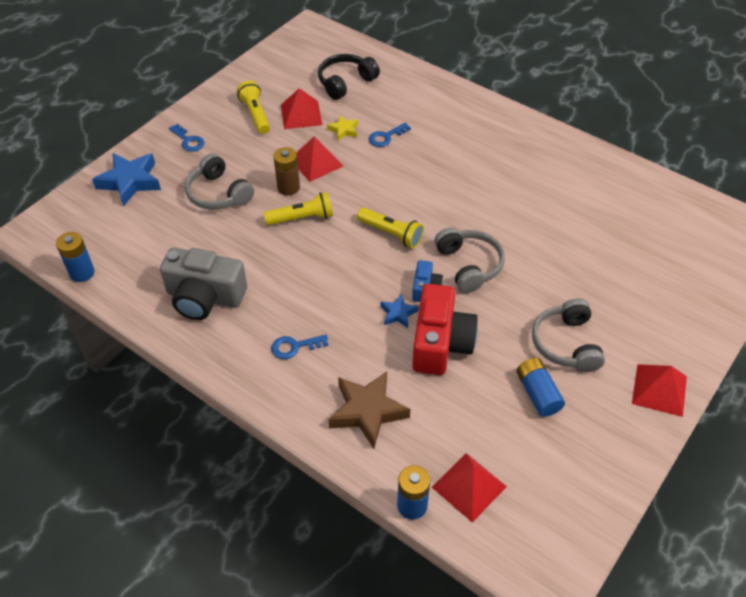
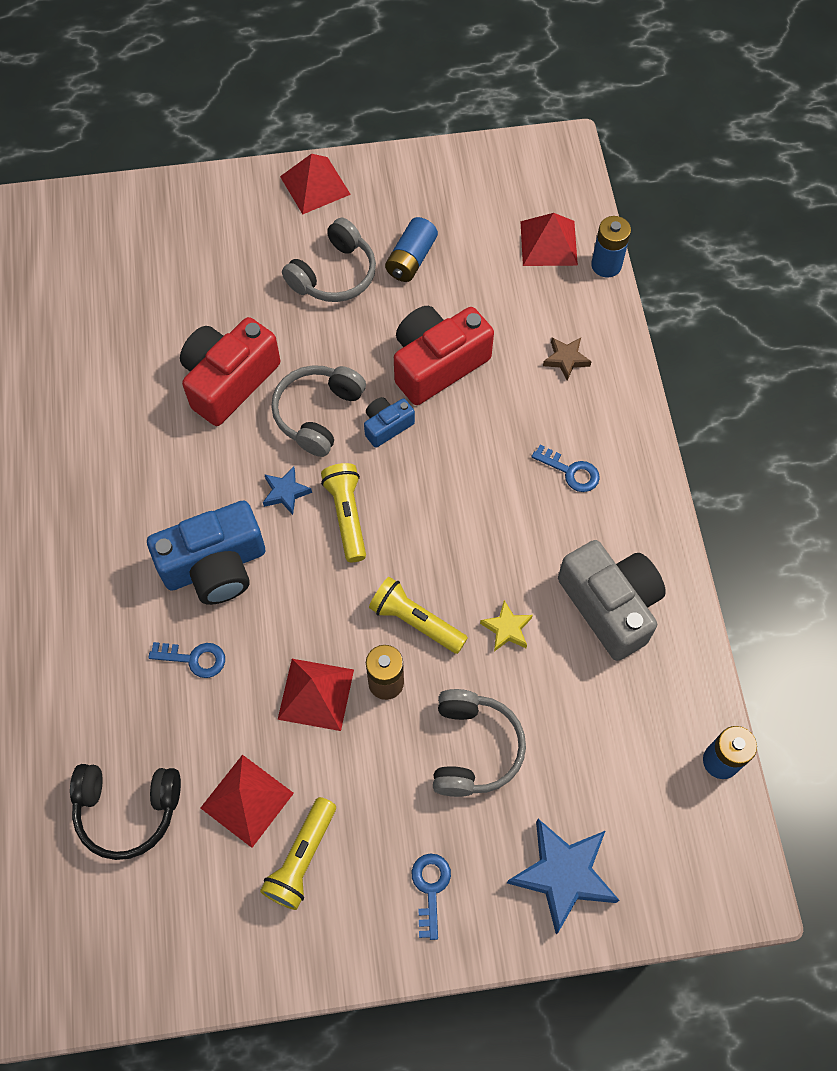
camera: 135 degrees left, 15 degrees up
(344, 130) = (228, 718): yellow star -> yellow star (507, 629)
(367, 411) = (566, 359): brown star -> brown star, size x0.52
(398, 313) = (441, 423): blue star -> blue star (285, 492)
(425, 171) = (215, 566): none -> blue camera
(535, 244) = (229, 381): none -> red camera

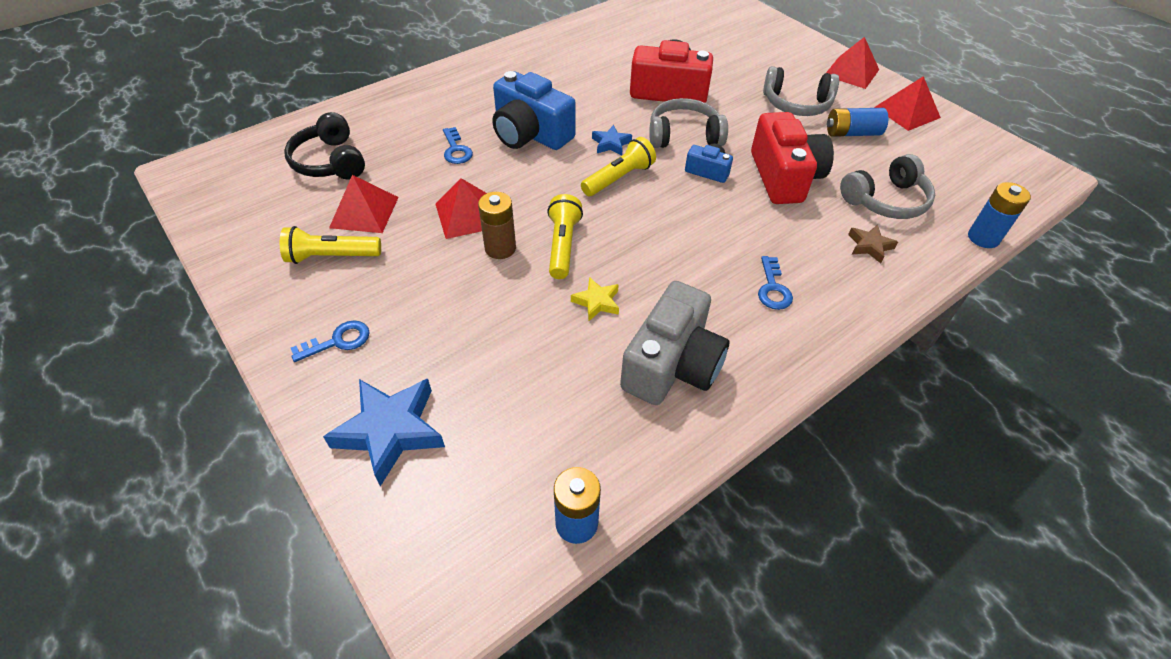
camera: 60 degrees right, 15 degrees down
(437, 364) = (784, 177): red camera -> red camera turned 60 degrees clockwise
(474, 748) = (476, 322): grey headphones -> grey headphones (886, 201)
(548, 243) = (958, 197): red pyramid -> red pyramid (907, 112)

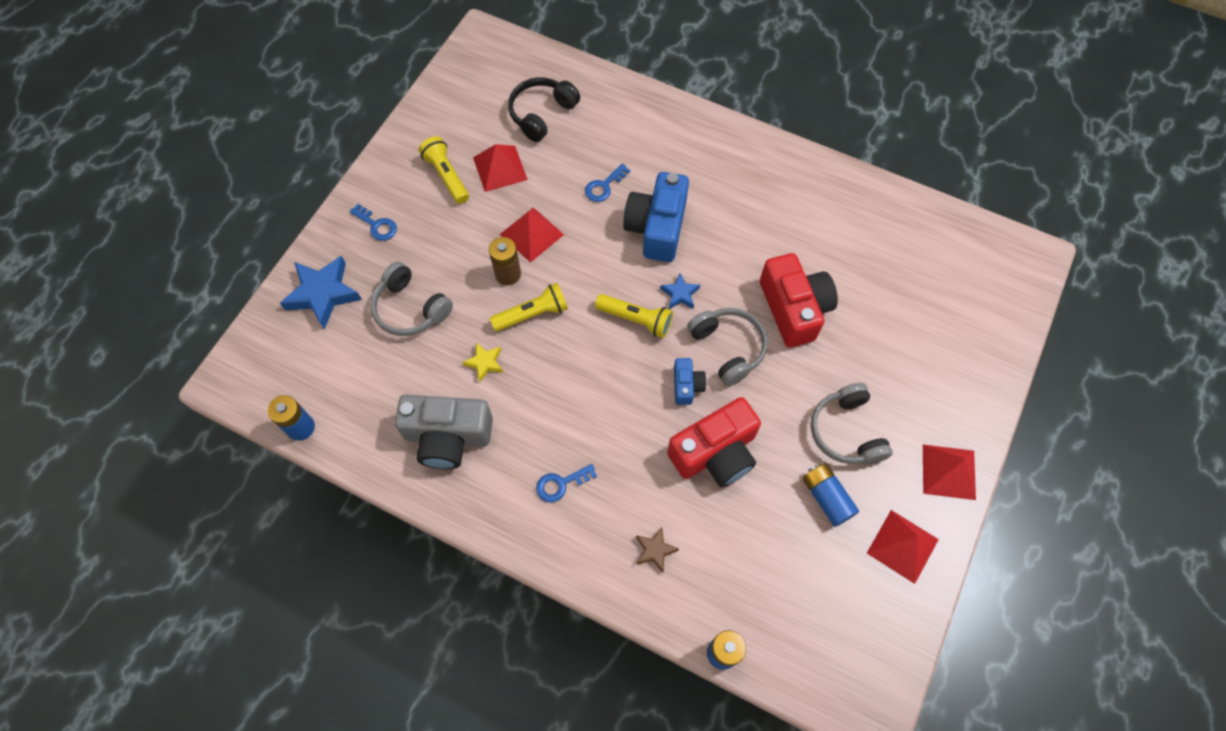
camera: 65 degrees right, 15 degrees up
(886, 201) = (730, 552): grey headphones -> grey headphones (410, 308)

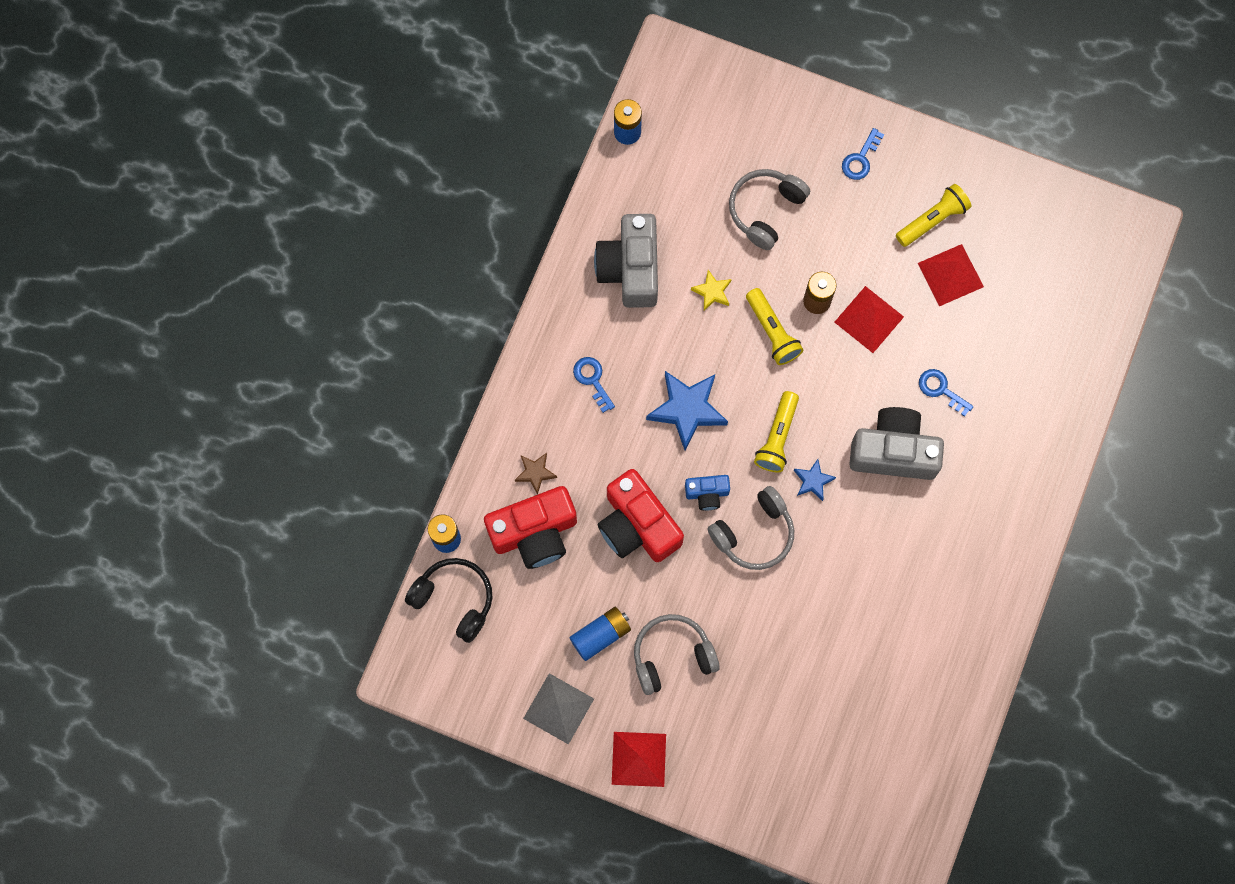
camera: 85 degrees right, 10 degrees up
(323, 294) = (773, 122): blue star -> blue star (687, 410)
(541, 114) = (1032, 311): black headphones -> black headphones (454, 599)
(657, 227) = (893, 451): blue camera -> grey camera
(794, 309) = (808, 602): red camera -> red camera (534, 533)
(902, 546) = (558, 708): red pyramid -> grey pyramid

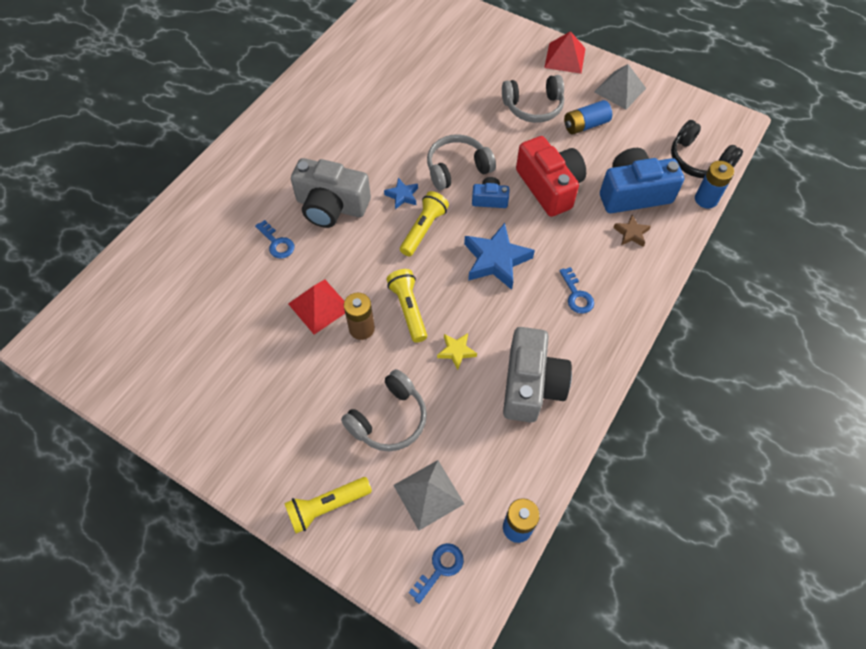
camera: 170 degrees left, 15 degrees down
(534, 533) = (633, 193): red camera -> blue camera
(712, 147) = (428, 494): none -> grey pyramid
(860, 159) = (280, 455): blue key -> blue key (440, 568)
(932, 220) = (230, 383): yellow flashlight -> yellow flashlight (327, 506)
(950, 274) = (233, 331): red pyramid -> none

